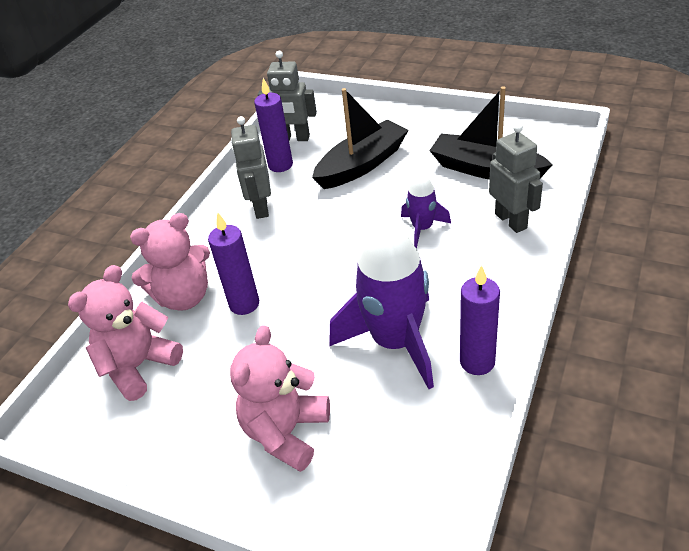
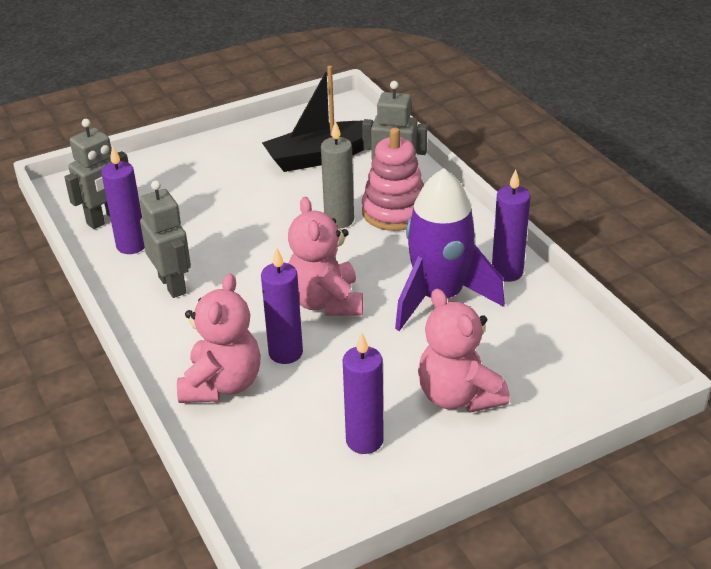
camera: 55 degrees left, 5 degrees down
(139, 366) = (272, 451): pink teddy bear -> pink teddy bear (325, 302)
(187, 408) = (364, 441): none -> purple candle
(261, 207) = (173, 285): grey robot -> grey robot turned 150 degrees counterclockwise
(362, 165) = (211, 205): black boat -> none
(422, 228) = (339, 220): purple rocket -> grey candle
(470, 248) = (394, 212): none -> pink stacking toy

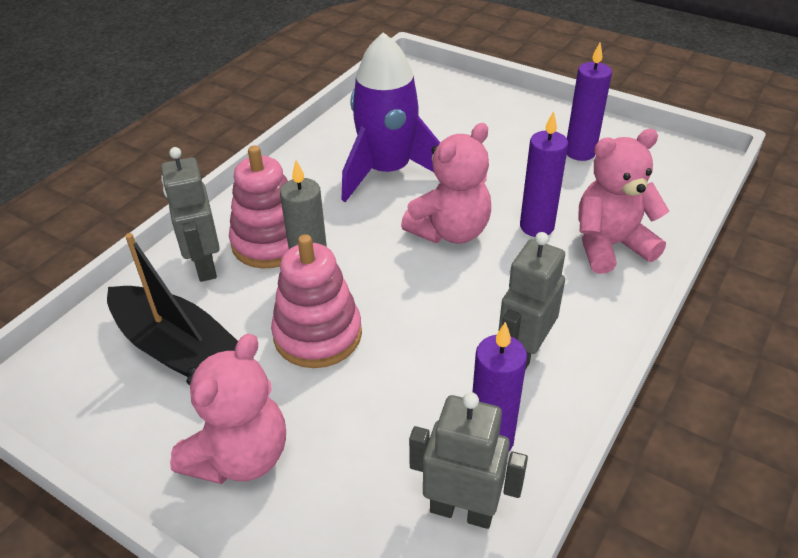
camera: 120 degrees left, 5 degrees up
(280, 208) = (318, 334): none -> pink stacking toy
(458, 396) = (493, 129): pink teddy bear -> pink teddy bear (240, 456)
(507, 272) = (324, 149): purple candle -> none

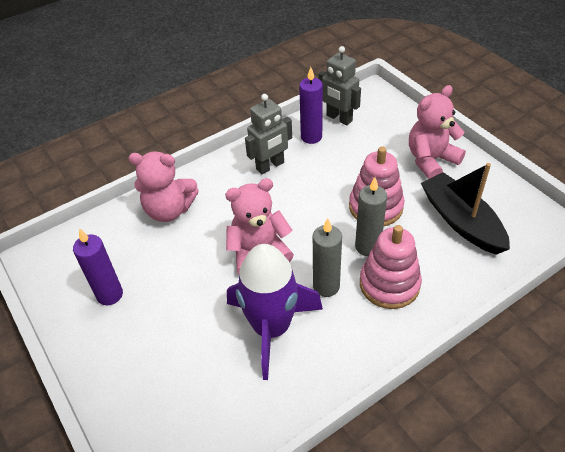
camera: 155 degrees left, 5 degrees up
(205, 266) = (441, 278): grey robot -> none
(347, 220) = (326, 286): none -> grey candle
(536, 227) = (200, 238): purple candle -> none

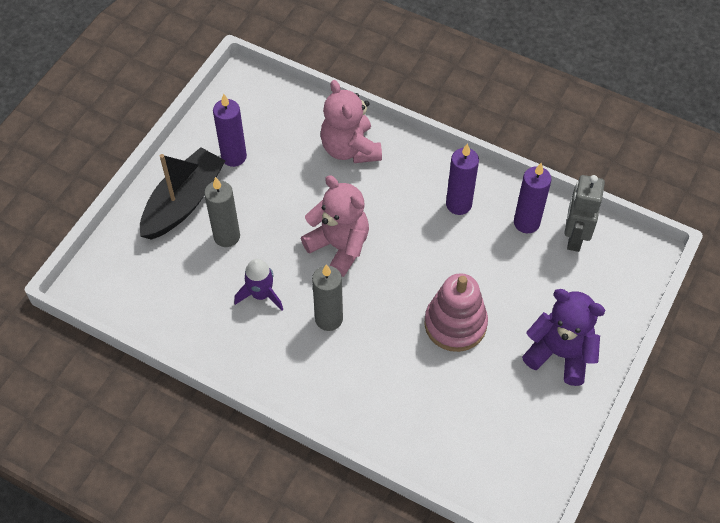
camera: 60 degrees right, 10 degrees up
(270, 166) = (458, 204): grey robot -> purple candle
(271, 328) = (261, 294): purple rocket -> purple rocket, size x0.51
(367, 247) = (396, 336): grey candle -> grey candle (227, 236)
(389, 284) = (359, 372): pink stacking toy -> none
(431, 160) = (560, 354): pink teddy bear -> purple teddy bear
(461, 221) = (480, 412): black boat -> black boat (184, 202)

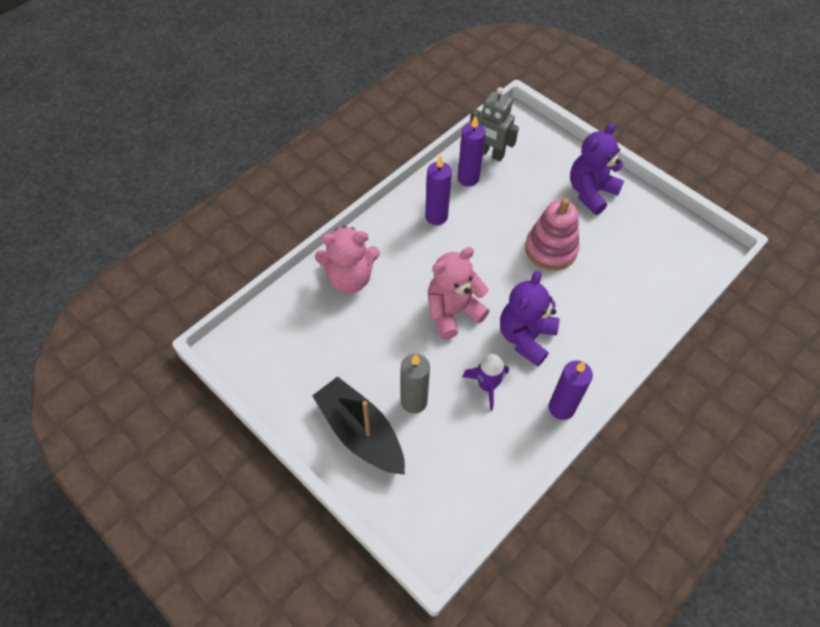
camera: 75 degrees left, 0 degrees up
(234, 157) = (321, 376): purple candle -> purple candle (561, 408)
(329, 319) = (525, 337): grey candle -> purple teddy bear

